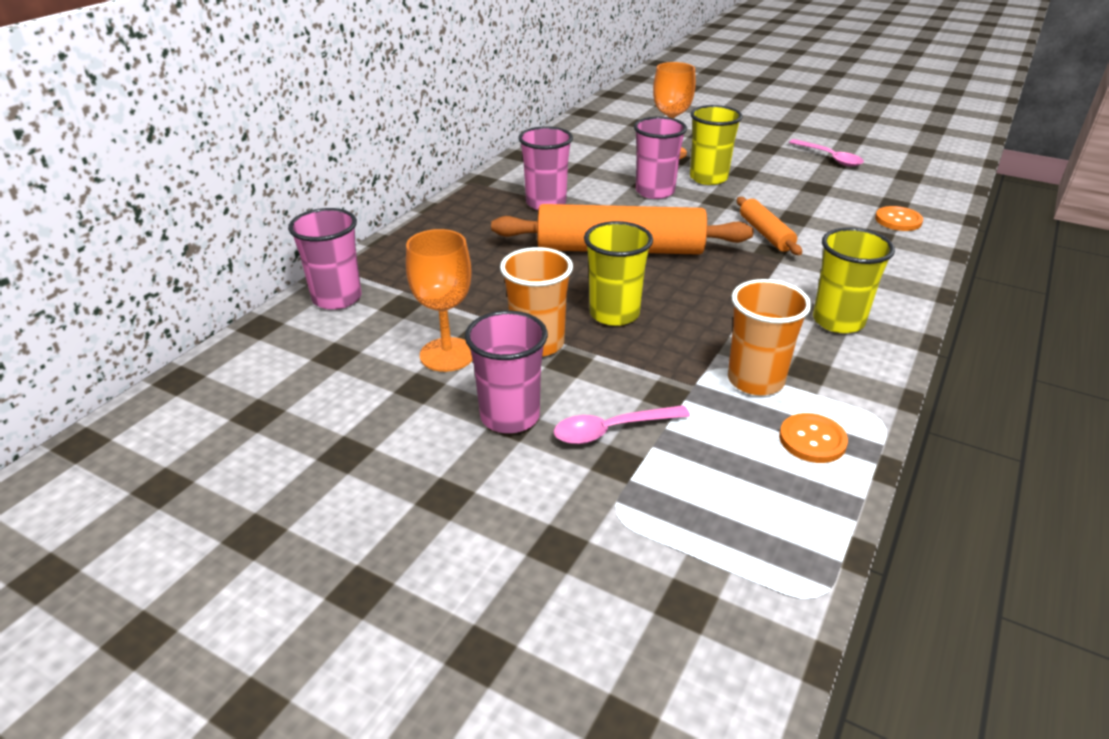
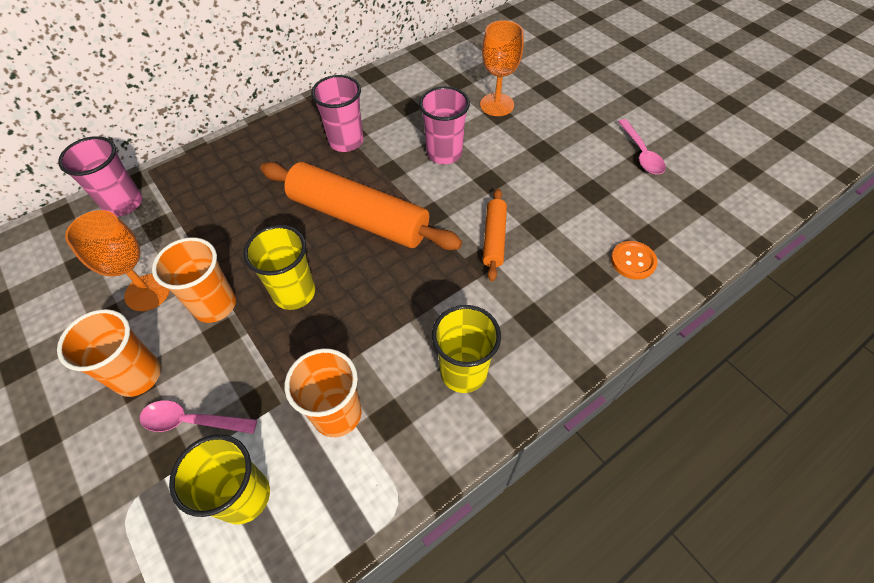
camera: 25 degrees right, 20 degrees up
(510, 416) = (138, 375): pink cup -> orange cup
(708, 178) = (504, 149): yellow cup -> yellow cup (244, 496)
(812, 440) = (324, 501): orange button -> none

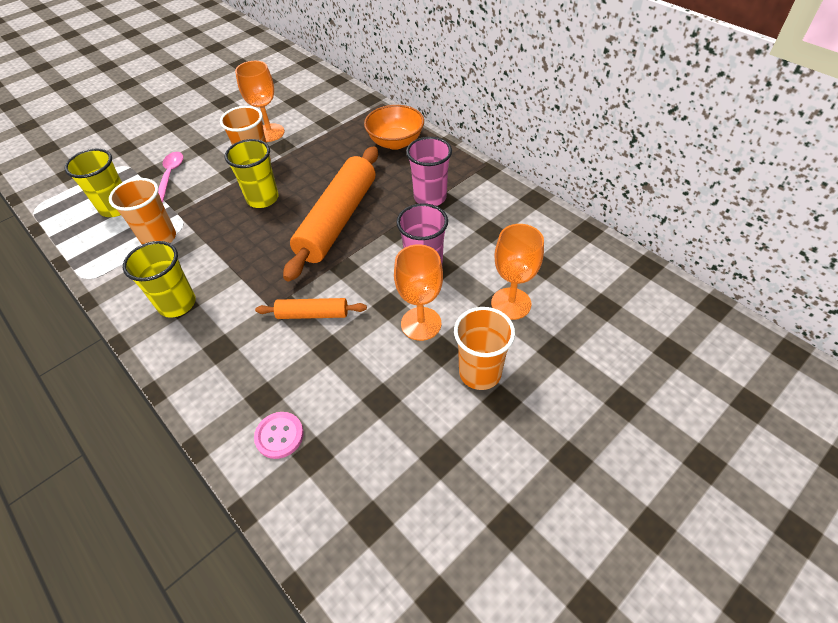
camera: 85 degrees right, 5 degrees down
(123, 203) = (348, 102): pink cup -> none
(138, 375) = (207, 146): orange cup -> orange cup (480, 372)
(238, 162) = (395, 142): none -> orange bowl
(513, 160) = (421, 324): none -> orange goblet
(633, 261) = (279, 436): orange button -> pink button
(641, 153) = (451, 456): pink spoon -> none

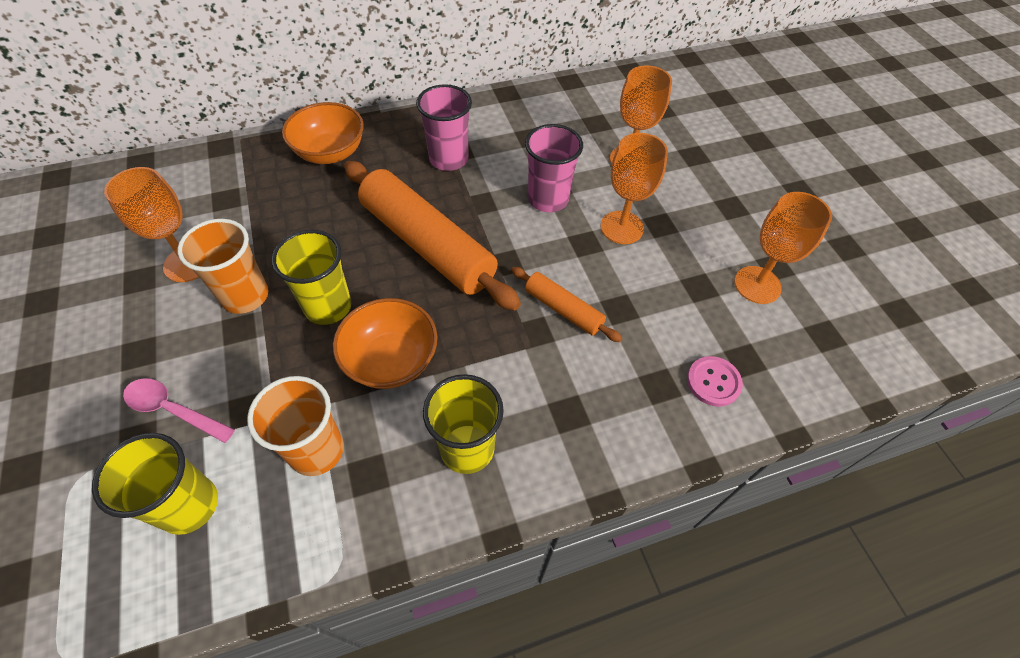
camera: 70 degrees left, 5 degrees up
(232, 243) = (391, 360): none -> orange bowl
(312, 314) = (563, 309): orange rolling pin -> orange rolling pin turned 75 degrees counterclockwise
(407, 446) = (757, 285): none -> orange goblet
(480, 372) = (697, 209): orange cup -> none

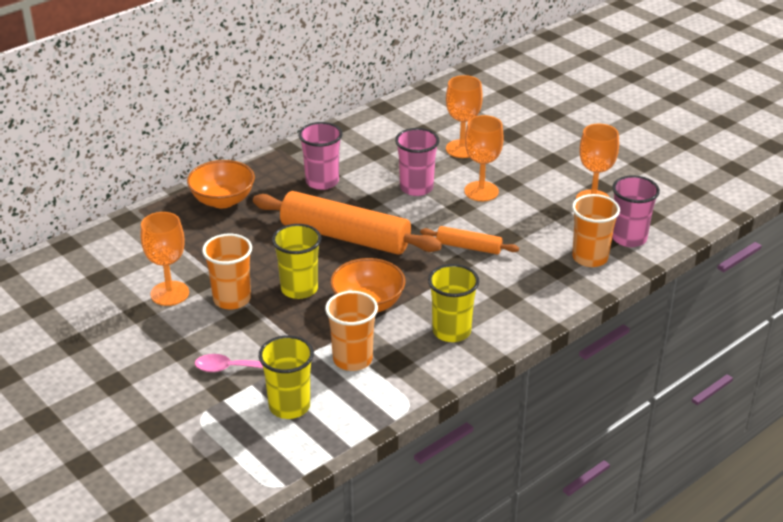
camera: 20 degrees left, 20 degrees down
(713, 382) = (590, 258): pink button -> orange cup
(781, 365) = (629, 238): none -> pink cup

